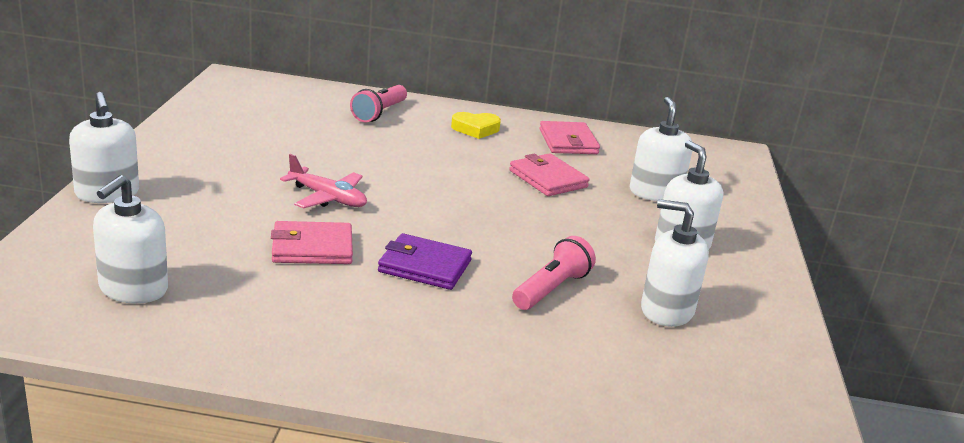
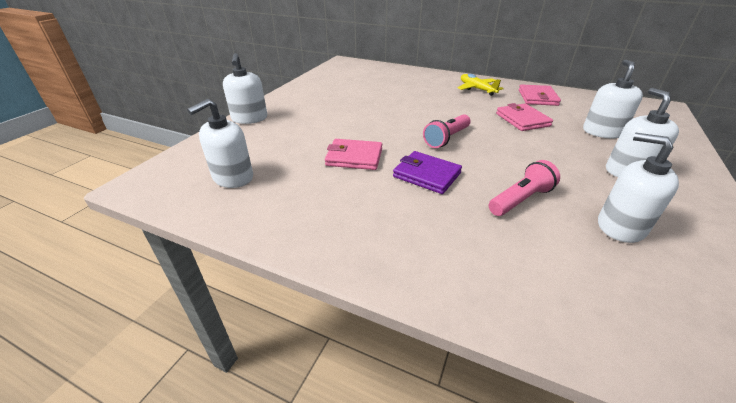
camera: 20 degrees right, 10 degrees up
(328, 198) = (374, 126): pink plane -> none
(379, 113) = (419, 80): pink flashlight -> pink flashlight (446, 139)
(475, 129) = (477, 89): yellow heart -> yellow plane

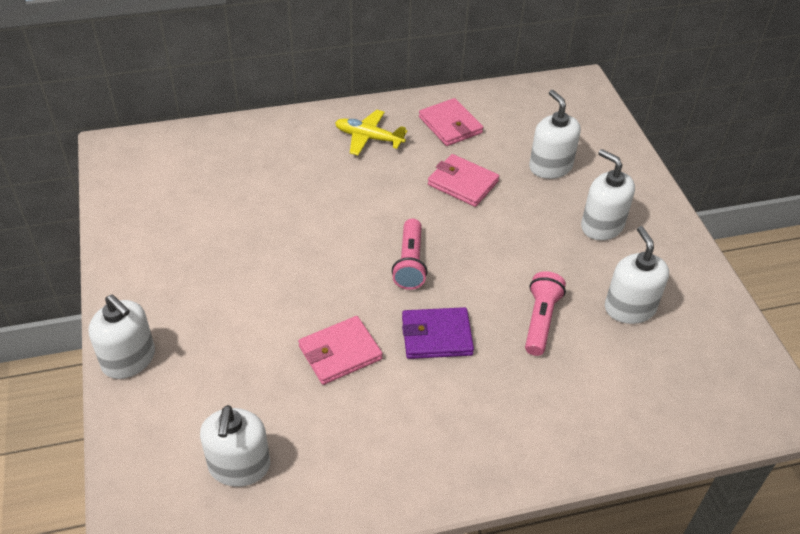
camera: 40 degrees left, 10 degrees up
(620, 226) = (629, 308): white soap dispenser -> white soap dispenser turned 75 degrees clockwise

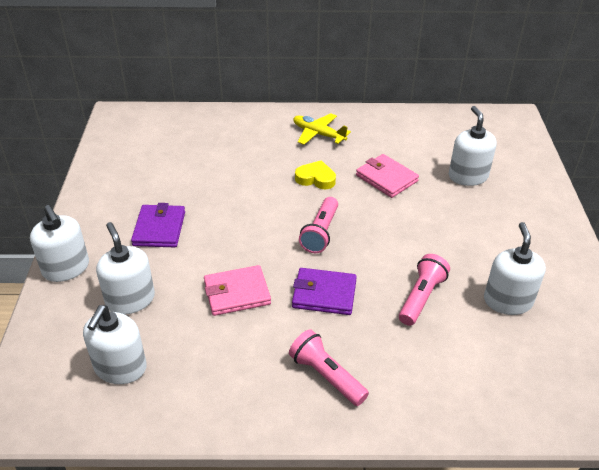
camera: 15 degrees right, 5 degrees down
(222, 290) = (159, 229): none -> purple wallet
(383, 196) = (316, 178): none -> yellow heart
(450, 125) = (390, 133): pink wallet -> none
(467, 429) = (326, 376): none -> pink flashlight
(602, 226) = (501, 229): white soap dispenser -> white soap dispenser (130, 300)

